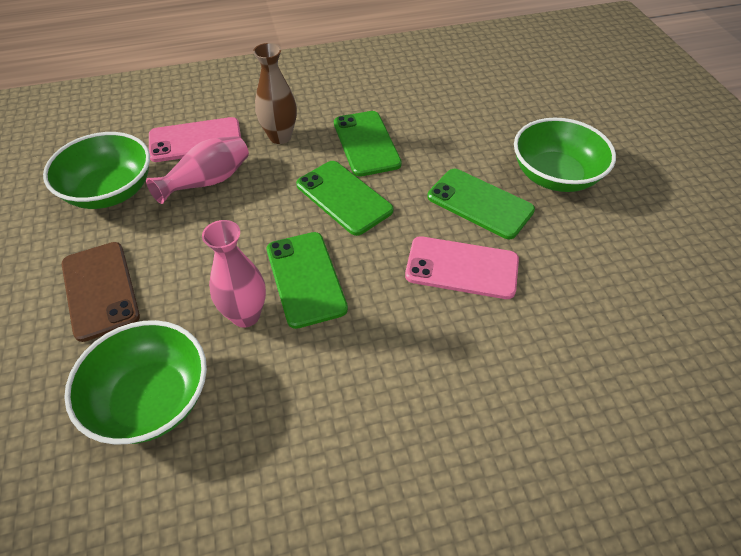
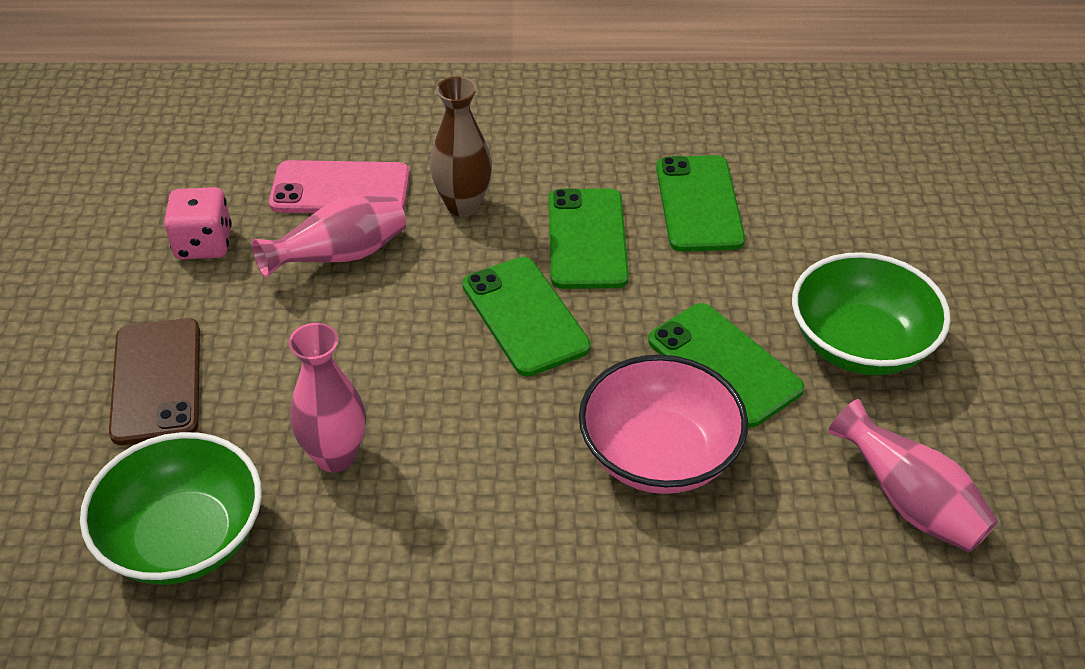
camera: 15 degrees right, 5 degrees down
(110, 191) = (203, 244): green bowl -> pink dice
(305, 279) = (431, 423): green phone -> green phone (698, 204)
(462, 268) = (659, 454): pink phone -> pink bowl
(625, 265) = (909, 503): none -> pink vase

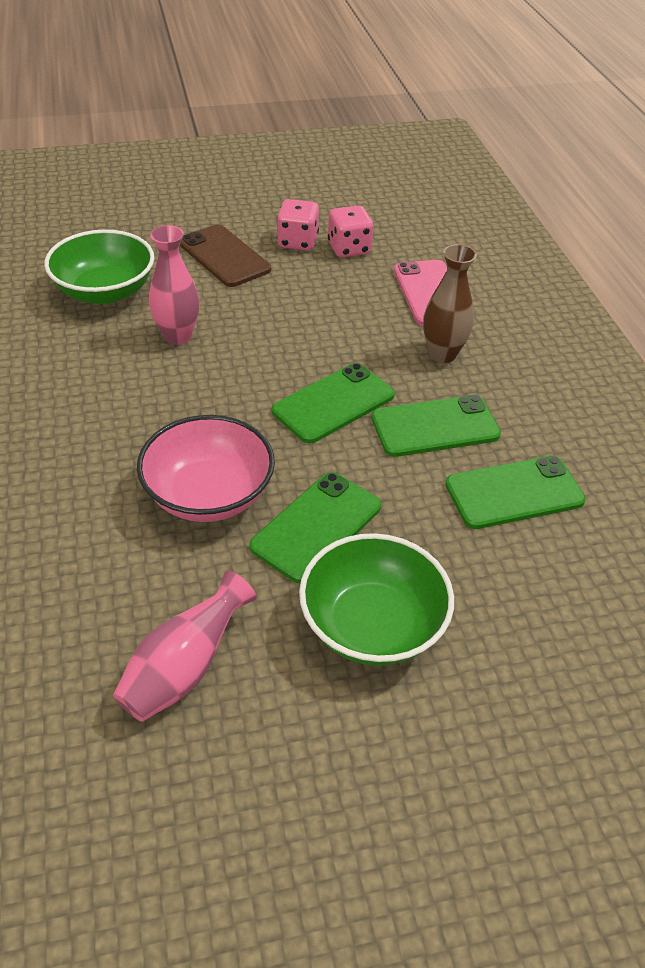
camera: 75 degrees right, 0 degrees up
(157, 381) = (224, 256): brown phone -> brown phone turned 75 degrees clockwise
(159, 294) = (297, 242): none -> pink dice
(340, 257) = (360, 306): pink vase -> none

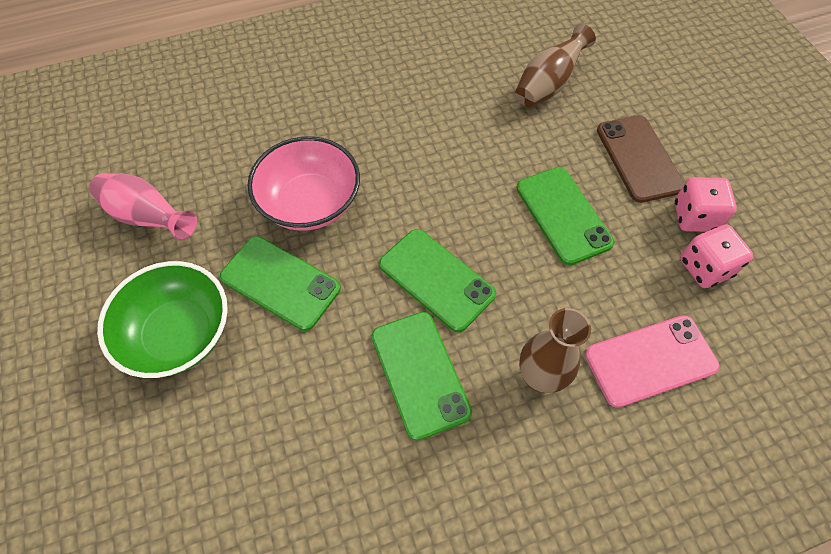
camera: 85 degrees right, 15 degrees up
(105, 291) = (548, 85): green bowl -> brown vase
(177, 336) = (501, 146): pink vase -> none
(224, 256) = (638, 158): brown phone -> brown phone turned 60 degrees counterclockwise
(514, 492) = (335, 454): green phone -> green phone (563, 215)

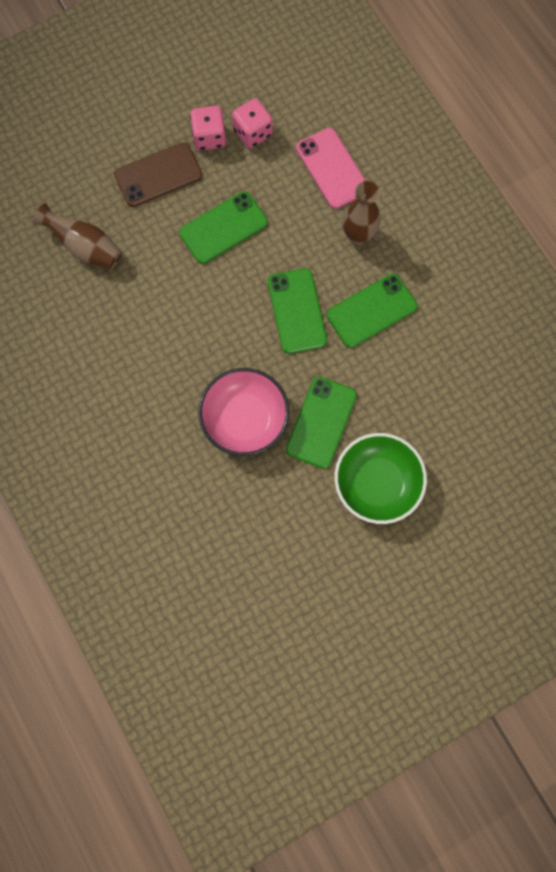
camera: 100 degrees left, 15 degrees up
(148, 217) = (282, 546): pink vase -> none
(436, 279) = (296, 311): green phone -> green phone turned 45 degrees counterclockwise

